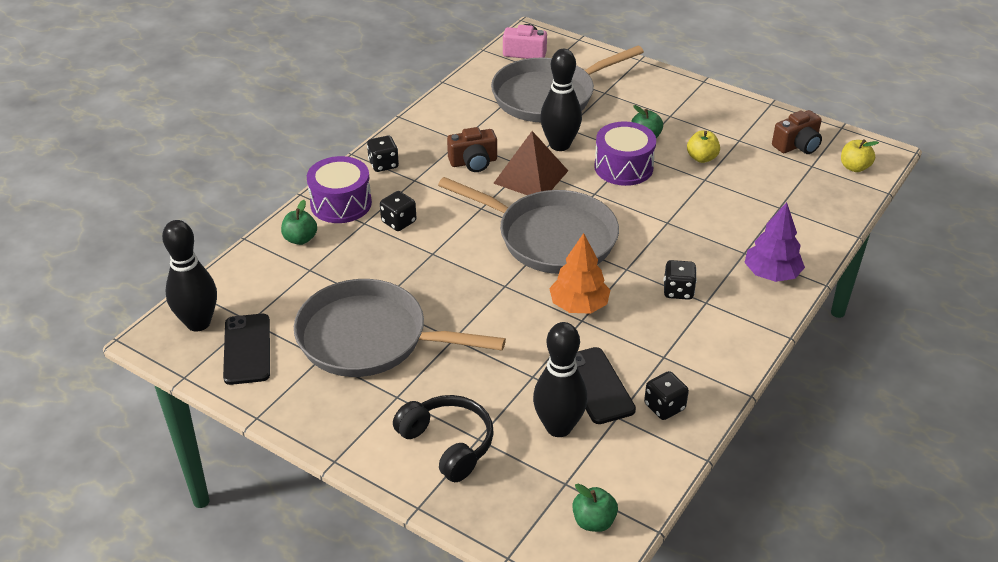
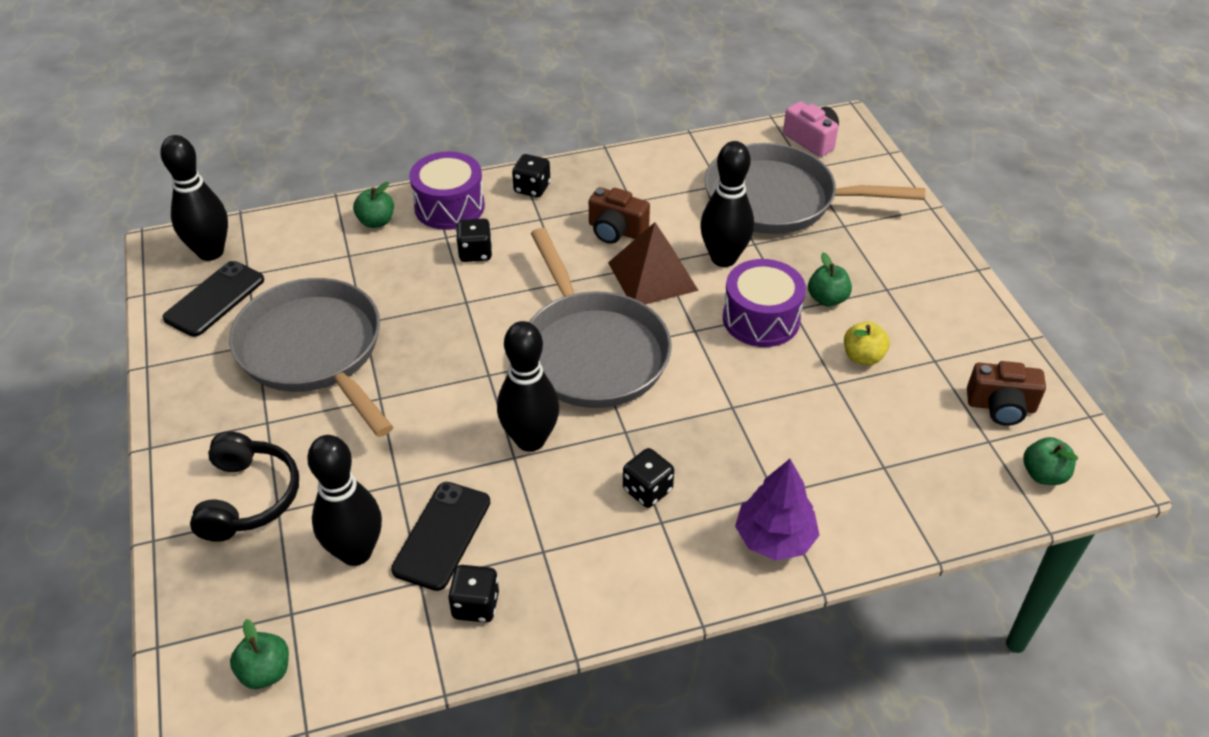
camera: 40 degrees right, 5 degrees up
(579, 305) = (530, 440): orange tree -> black bowling pin
(854, 167) = (1043, 474): yellow apple -> green apple

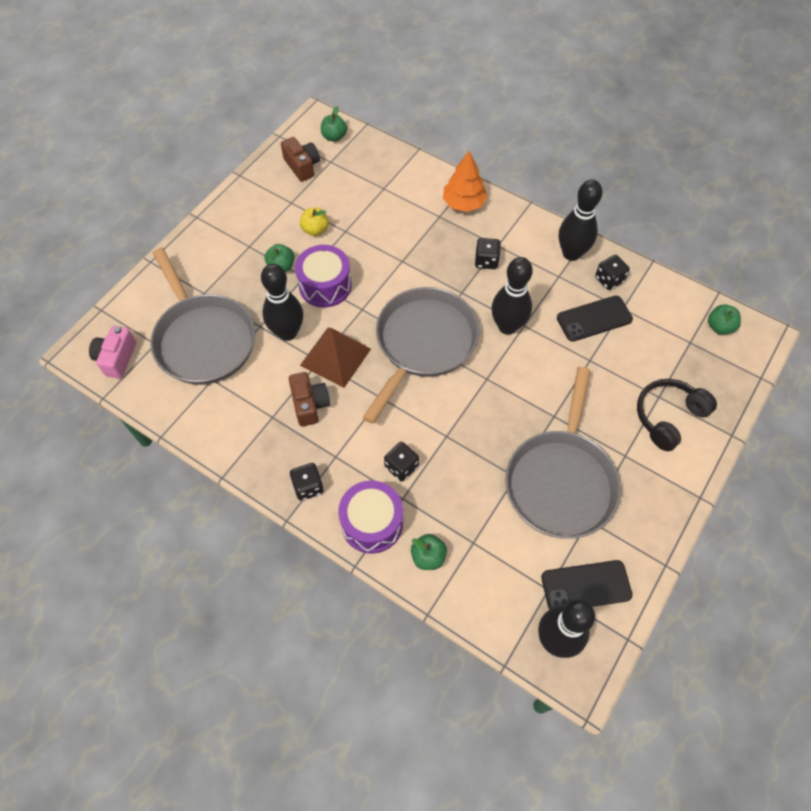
camera: 130 degrees left, 15 degrees up
(356, 552) = (639, 344): black bowling pin -> black bowling pin (571, 253)
(774, 538) = (463, 203): purple tree -> orange tree

